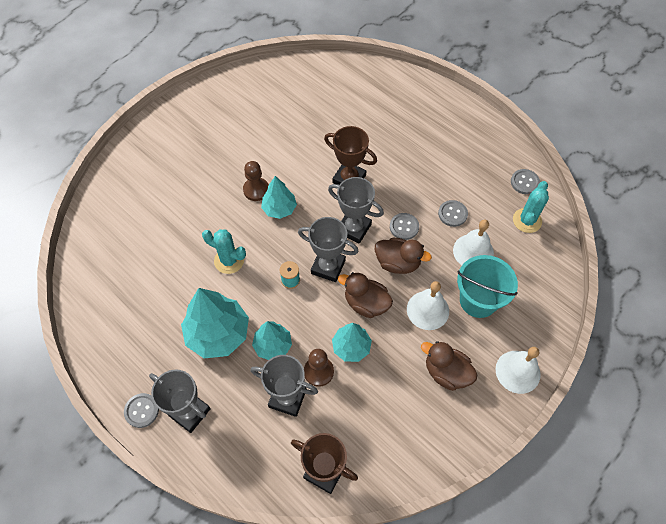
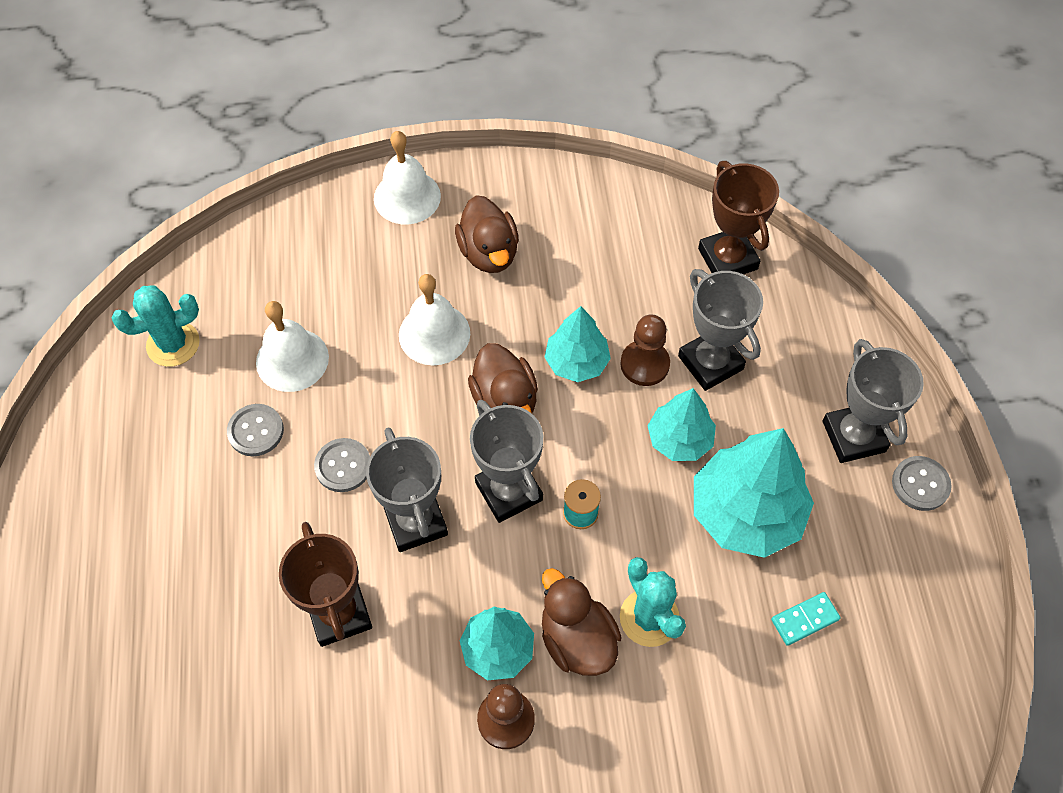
camera: 140 degrees left, 0 degrees up
(162, 306) = (804, 619): none -> turquoise domino
(398, 263) = (407, 421): brown duck -> brown duck (577, 639)
(478, 300) = (359, 298): turquoise bucket -> none
(524, 182) = (103, 397): grey button -> none

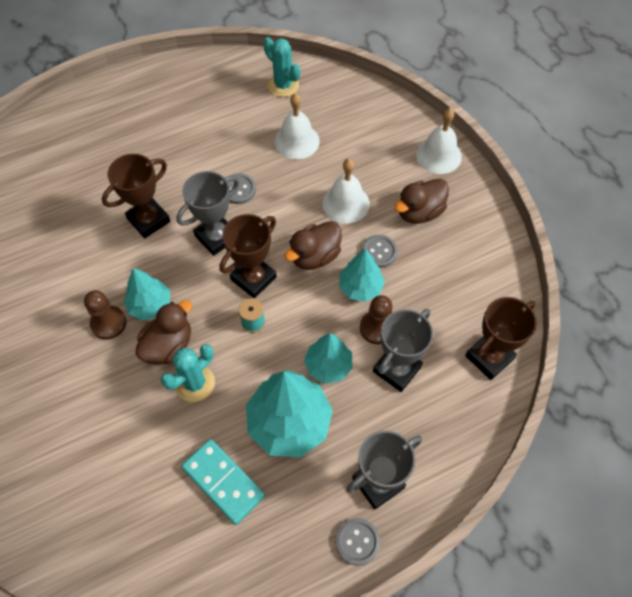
camera: 70 degrees right, 0 degrees up
(256, 431) = (244, 142): grey button -> grey button (379, 252)
(509, 491) = (253, 278): grey trophy -> brown trophy
(804, 619) = (223, 481): turquoise domino -> turquoise domino, size x1.82

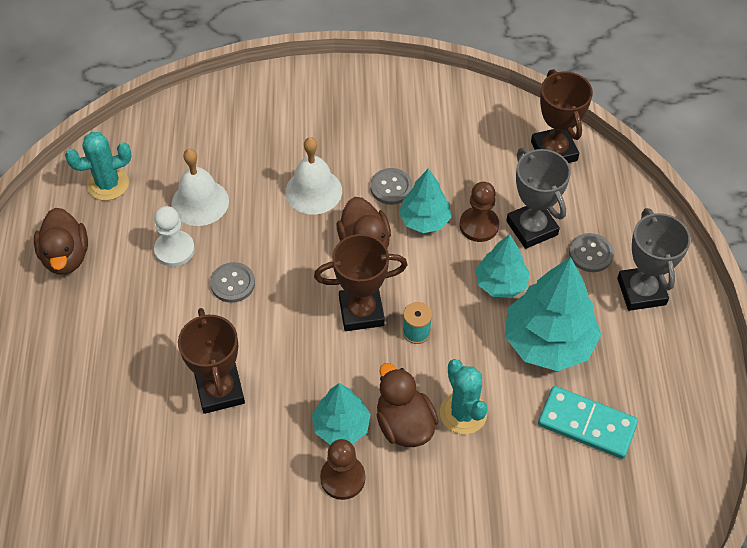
camera: 65 degrees left, 5 degrees down
(216, 237) = (286, 328): grey trophy -> none
(223, 481) = (587, 424): turquoise domino -> turquoise domino turned 45 degrees clockwise
(249, 145) = (174, 250): none -> white pawn
(253, 278) = (361, 311): brown trophy -> brown trophy turned 75 degrees counterclockwise
(357, 542) = (691, 331): grey button -> grey button (590, 254)
(419, 212) = (363, 134): brown duck -> brown duck (66, 256)
(438, 155) = (301, 87): white bell -> none

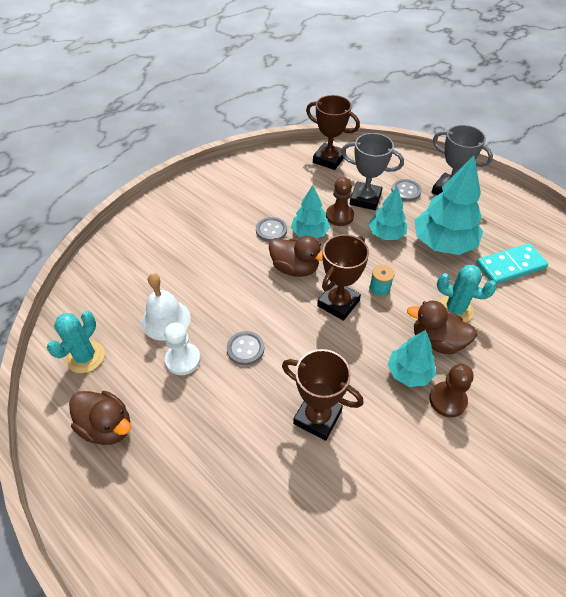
camera: 45 degrees left, 5 degrees down
(313, 191) = (230, 262): white bell -> none

